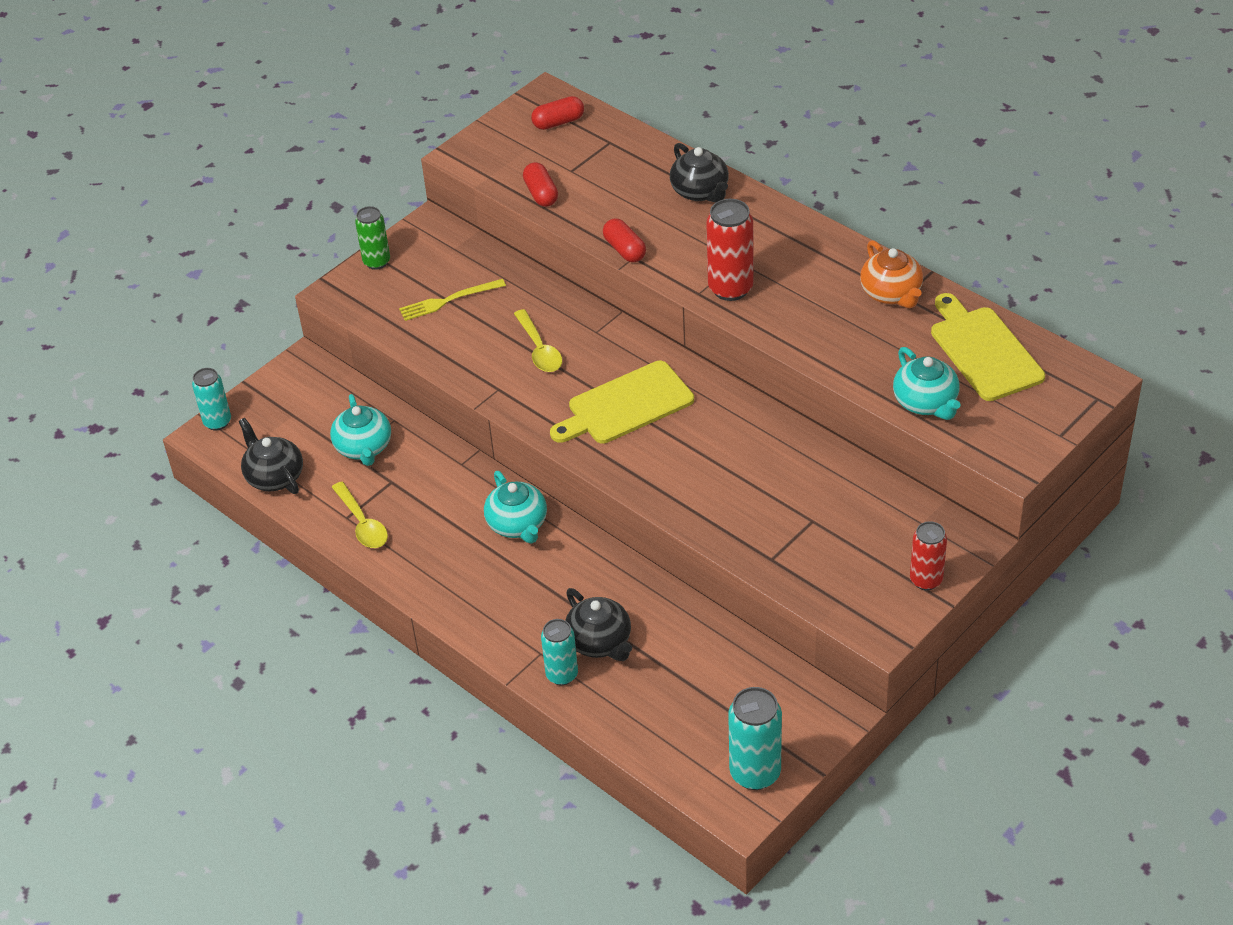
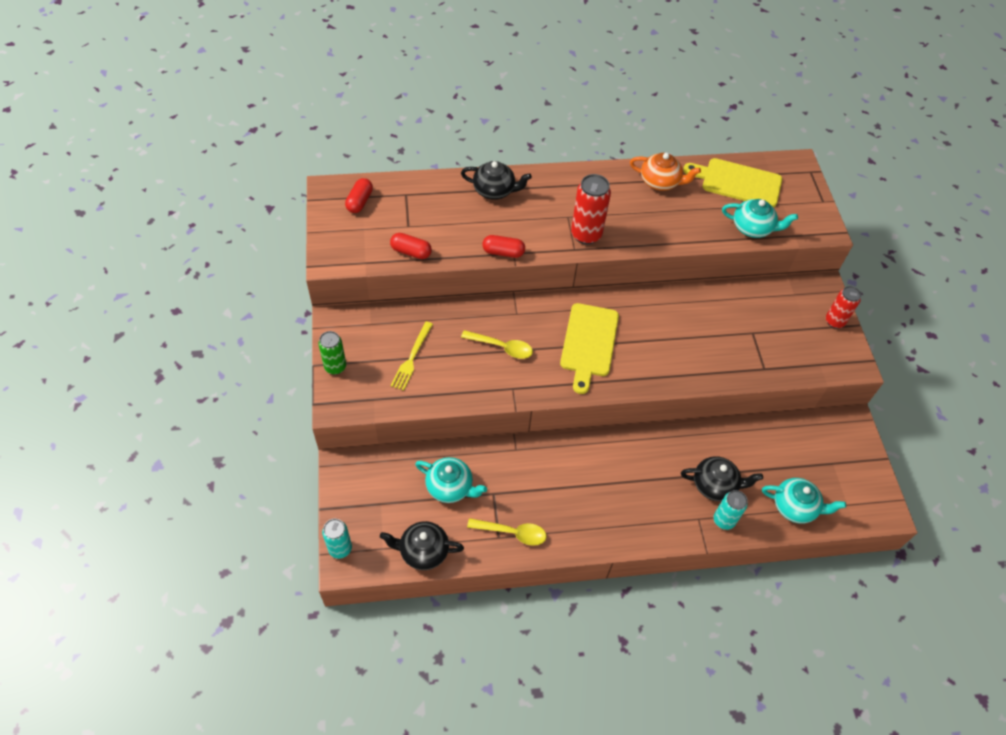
camera: 55 degrees left, 10 degrees up
(518, 524) = (591, 458): turquoise teapot -> turquoise teapot (795, 507)
(755, 773) = (864, 486): turquoise can -> none

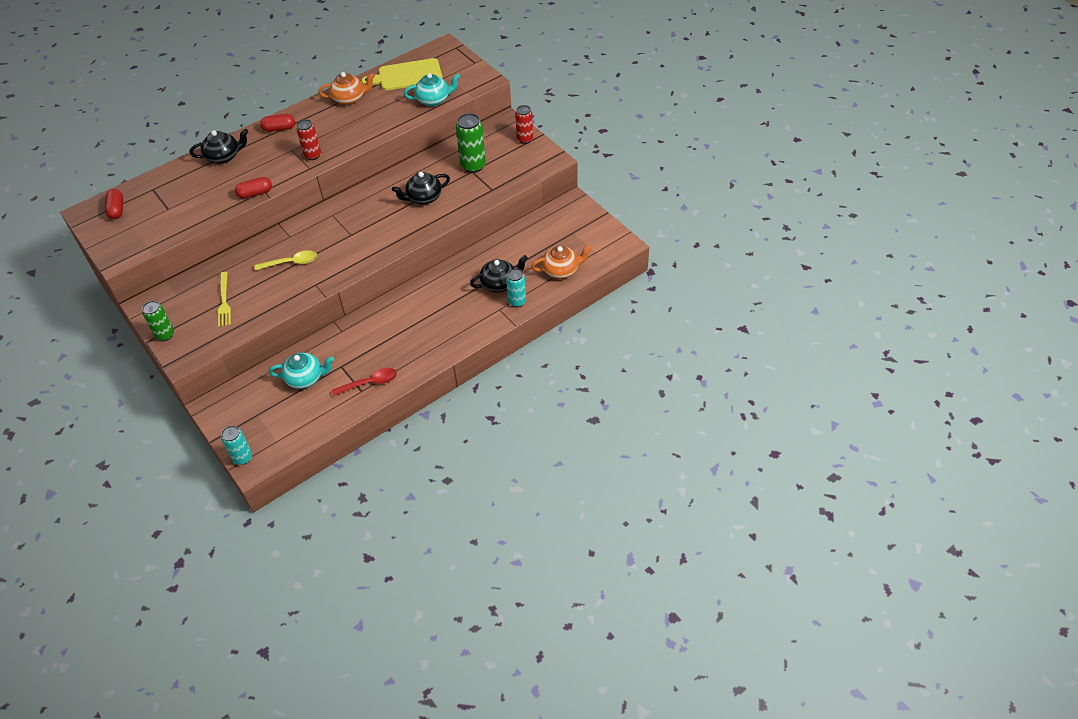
camera: 25 degrees left, 5 degrees down
(411, 252) = (181, 224): red capsule -> red capsule (279, 128)
(423, 551) = (309, 427): black teapot -> black teapot (423, 198)
(512, 533) = (370, 383): yellow spoon -> red spoon
(586, 235) = (313, 155): red can -> red can, size x0.66
(589, 343) = (356, 230): yellow cutting board -> none
(757, 326) = (473, 166): none -> green can
(795, 507) = (561, 270): turquoise teapot -> orange teapot

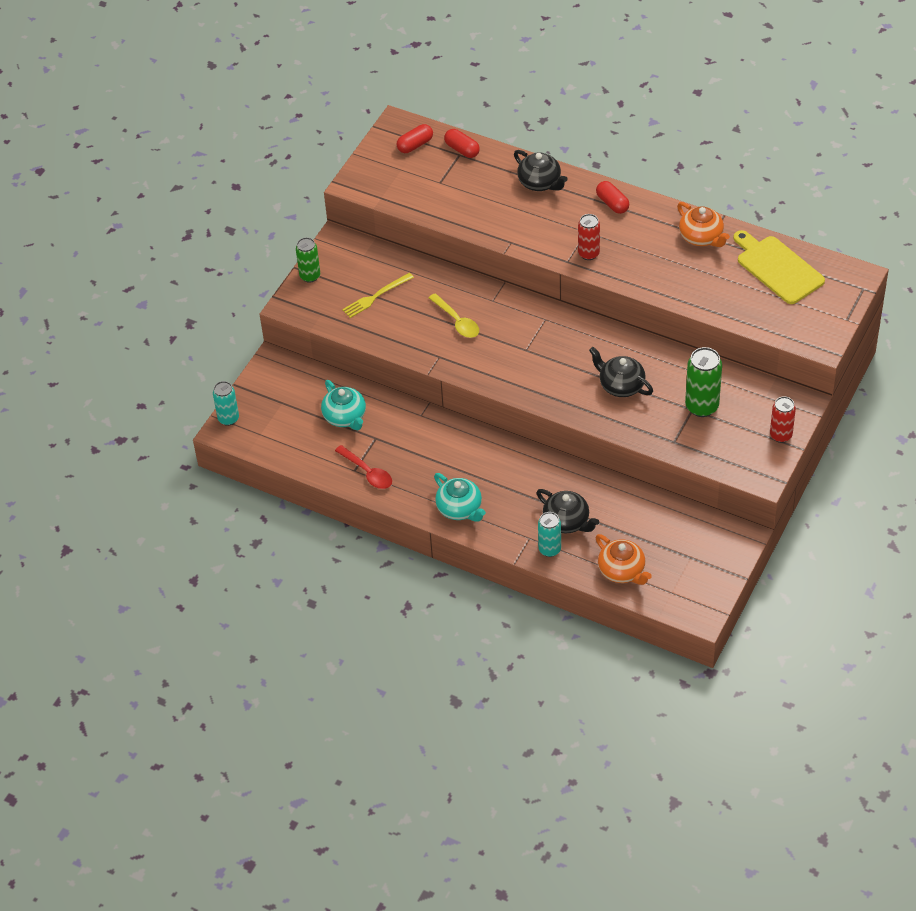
camera: 65 degrees right, 0 degrees up
(255, 193) = (502, 238): red capsule -> red capsule (462, 149)
(434, 100) = (751, 313): turquoise teapot -> turquoise teapot (460, 509)

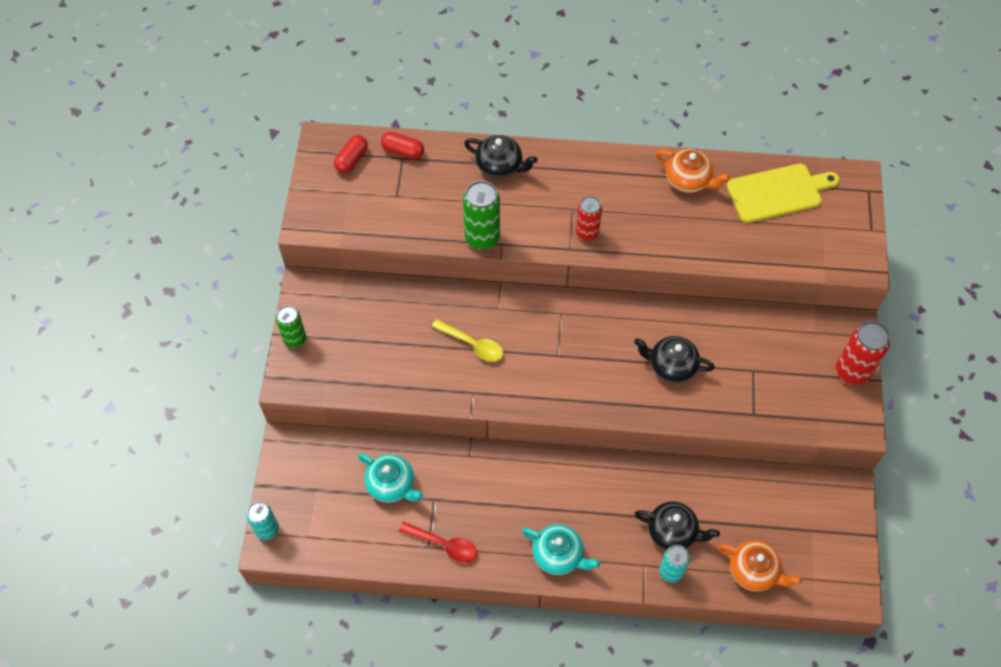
camera: 25 degrees left, 10 degrees up
(376, 296) = (375, 341): yellow fork -> none
(612, 203) = (583, 168): red capsule -> none
(702, 406) = (761, 364): green can -> green can (482, 238)
(777, 268) = (778, 193): yellow cutting board -> yellow cutting board turned 135 degrees clockwise
(781, 435) = (852, 372): red can -> red can, size x1.51

